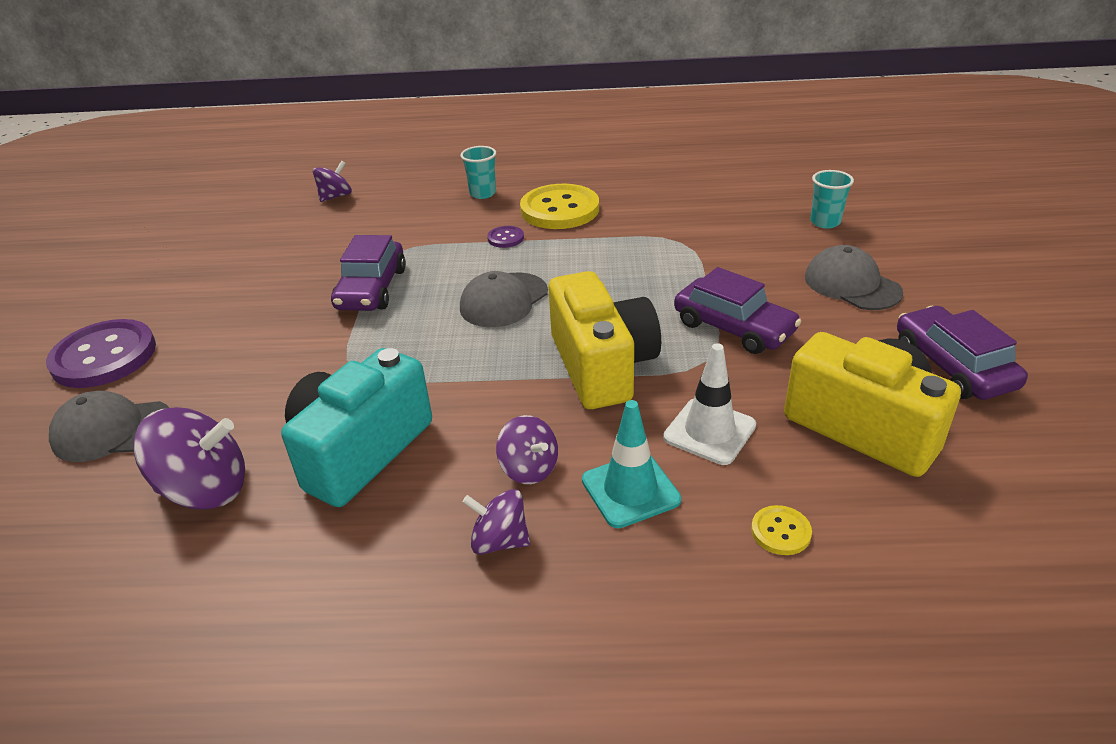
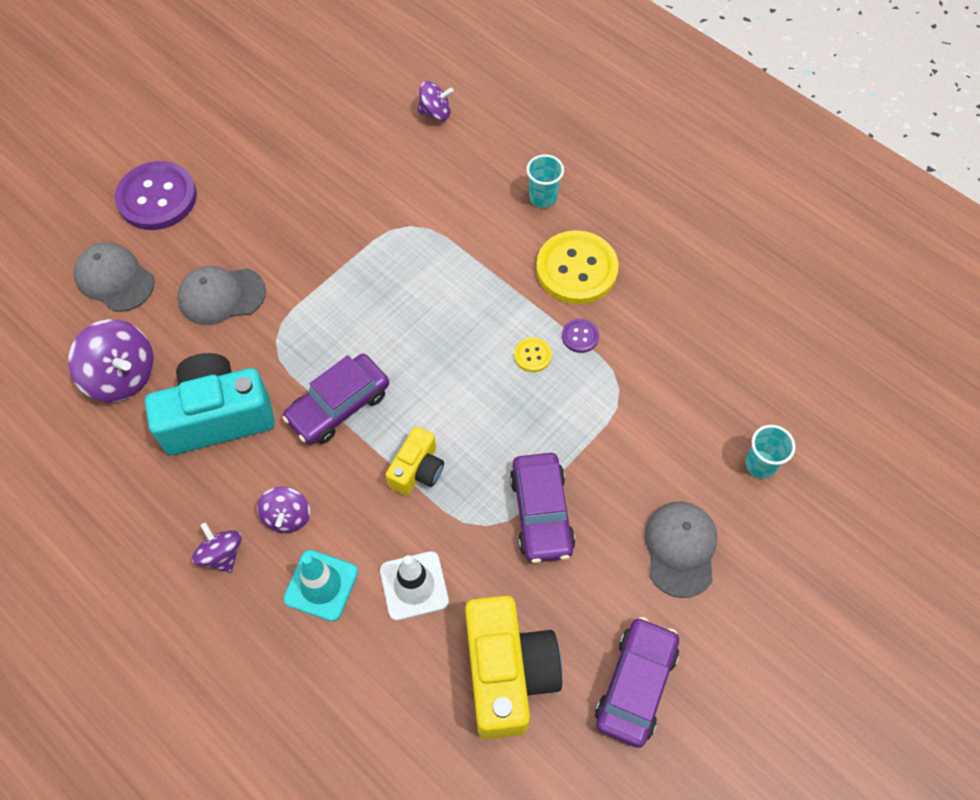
camera: 40 degrees right, 25 degrees up
(372, 289) = (358, 258): purple car -> purple car (339, 406)
(503, 300) = (427, 347): grey cap -> grey cap (221, 296)
(505, 238) = (500, 273): purple button -> purple button (580, 336)
(602, 366) = (417, 470): yellow camera -> yellow camera, size x0.54
(780, 531) = (362, 691): yellow button -> yellow button (532, 355)

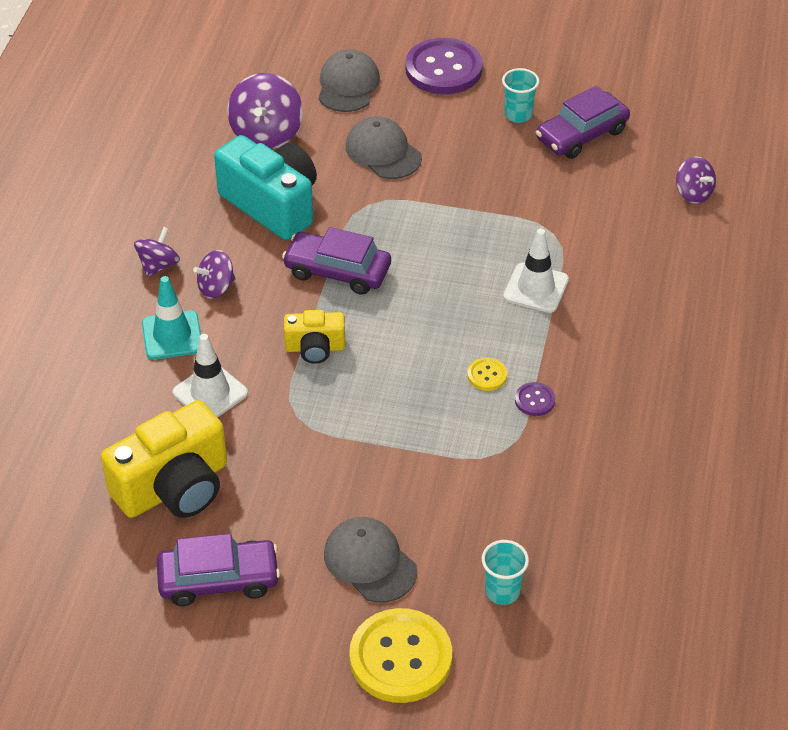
camera: 60 degrees right, 15 degrees down
(461, 270) = (536, 288): none -> white traffic cone
(541, 513) = (334, 448): purple car -> purple car (581, 135)
(543, 197) = (666, 309): turquoise cup -> turquoise cup (518, 114)
(576, 269) = (606, 367): yellow button -> yellow button (400, 658)
(680, 548) = (370, 562): grey cap -> grey cap turned 105 degrees counterclockwise

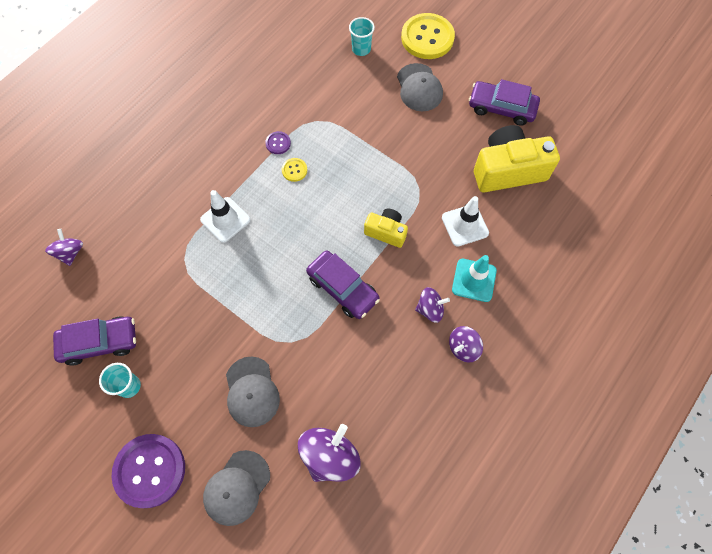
camera: 155 degrees left, 20 degrees up
(272, 204) = (359, 372): turquoise camera -> none

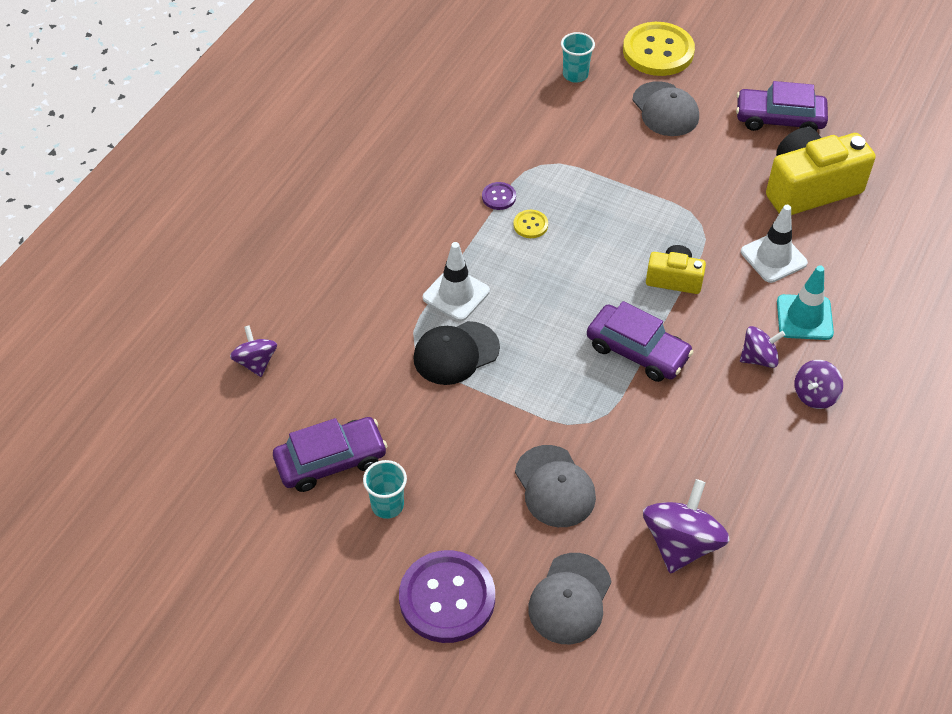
camera: 10 degrees left, 15 degrees down
(212, 268) = (456, 353): none -> black cap

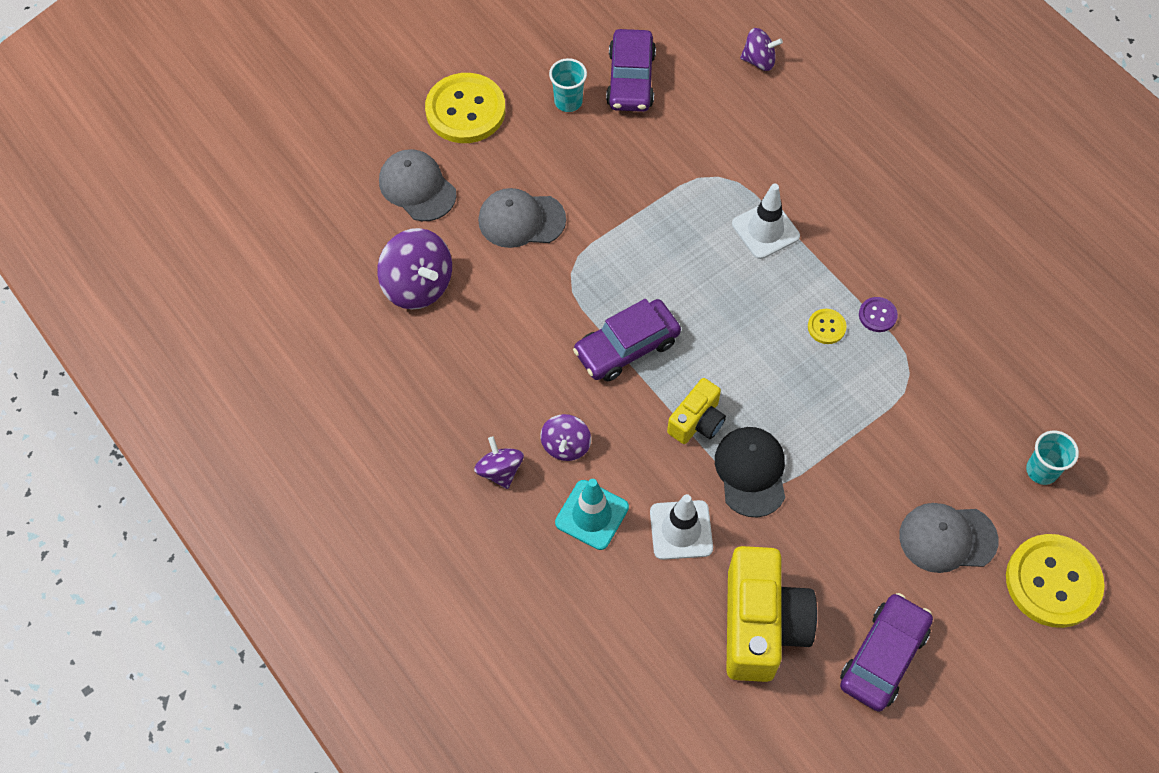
camera: 115 degrees right, 10 degrees up
(447, 598) = (465, 110): purple button -> yellow button
(456, 353) = (696, 204): black cap -> black cap (751, 472)

